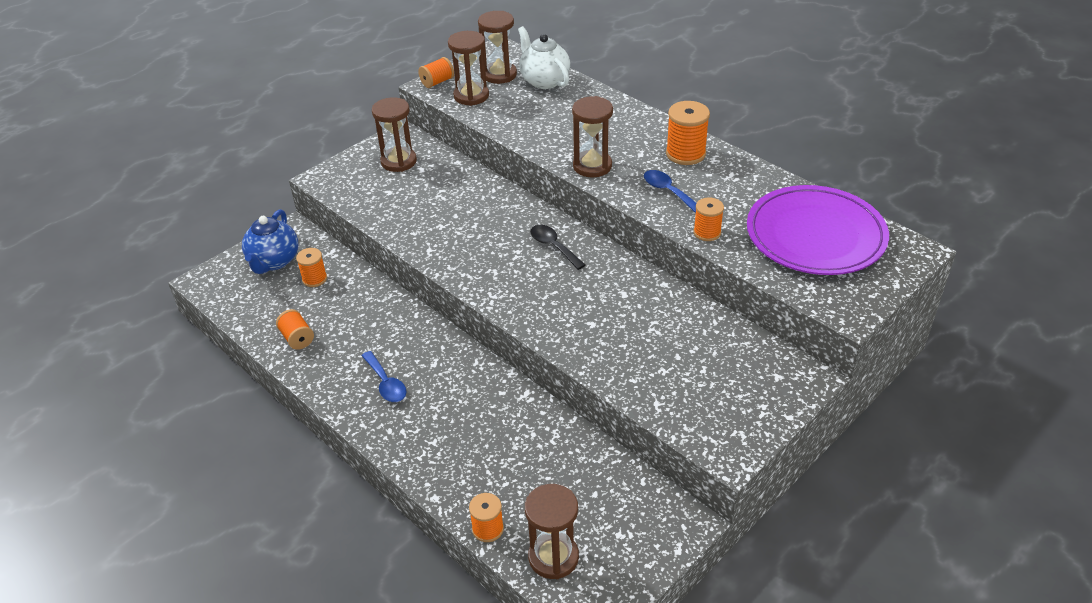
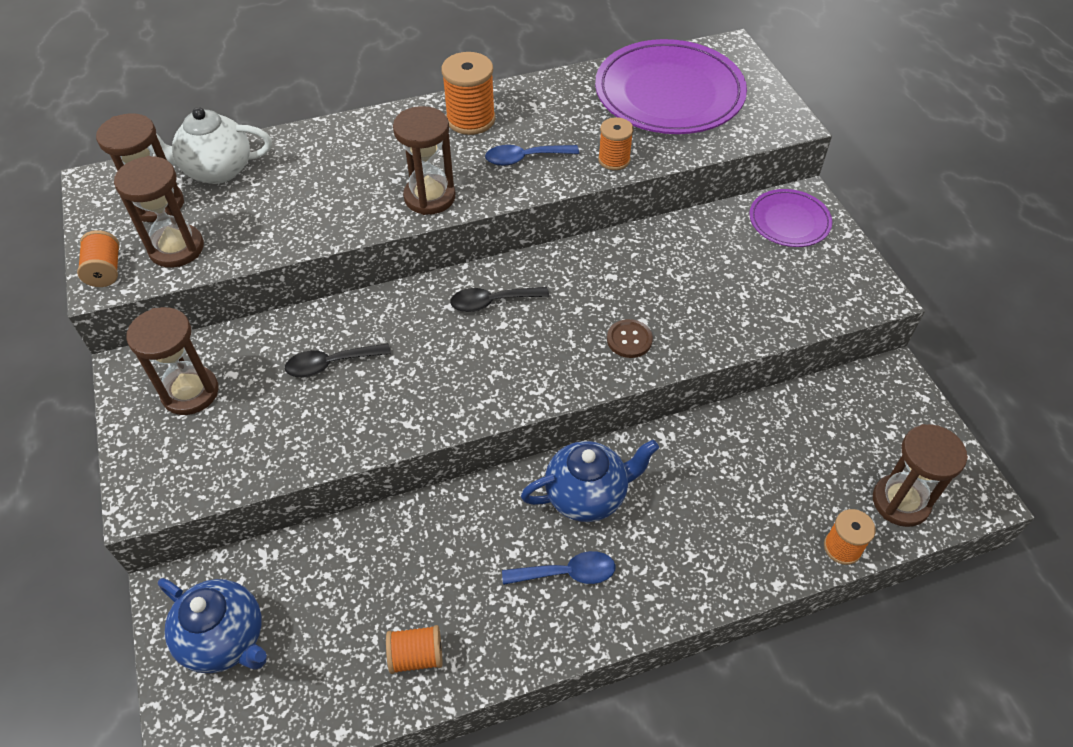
camera: 65 degrees left, 10 degrees up
(314, 279) = (306, 595): orange spool -> none
(451, 372) = (587, 495): none -> blue teapot
(453, 201) = (330, 364): none -> black spoon
(568, 323) = (629, 340): none -> brown button
(771, 374) = (789, 221): none -> purple plate

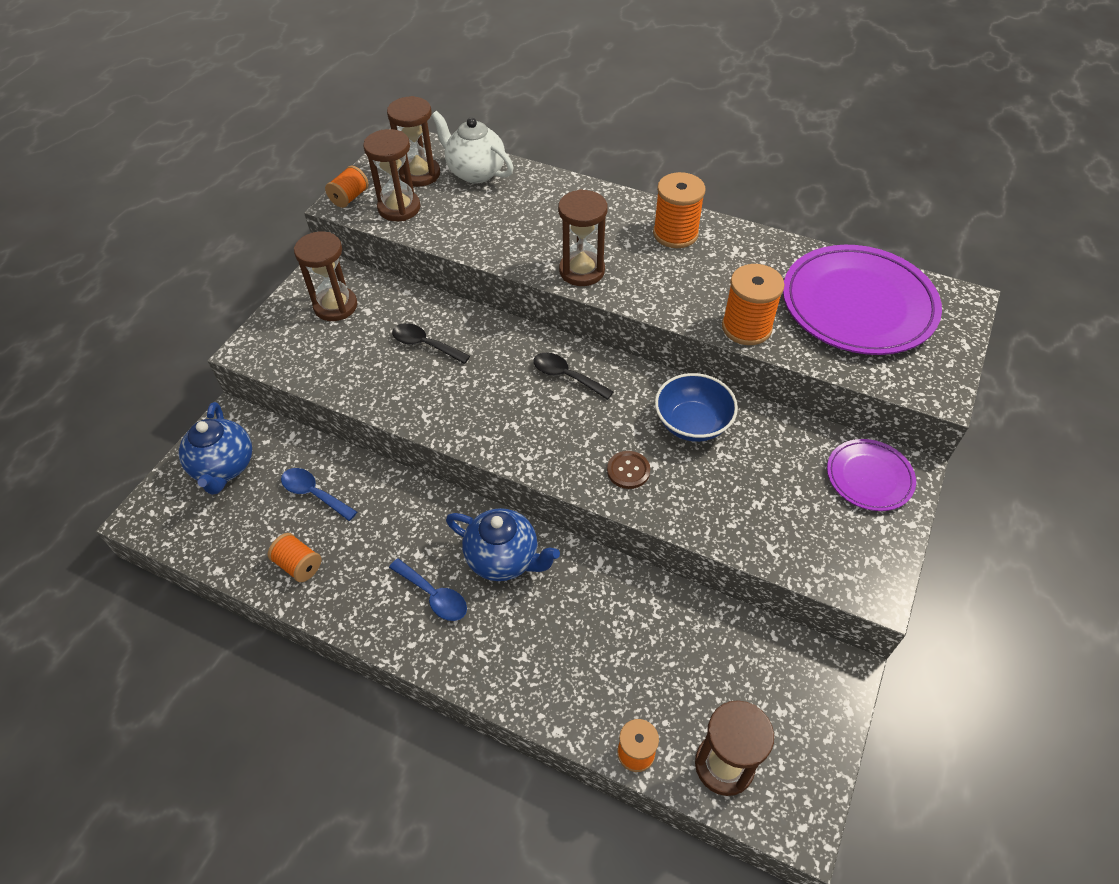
camera: 45 degrees right, 0 degrees up
(524, 158) = (679, 285): blue spoon -> blue spoon (314, 493)
(614, 160) = (746, 327): orange spool -> orange spool, size x1.60
(632, 269) = (692, 423): none -> blue bowl

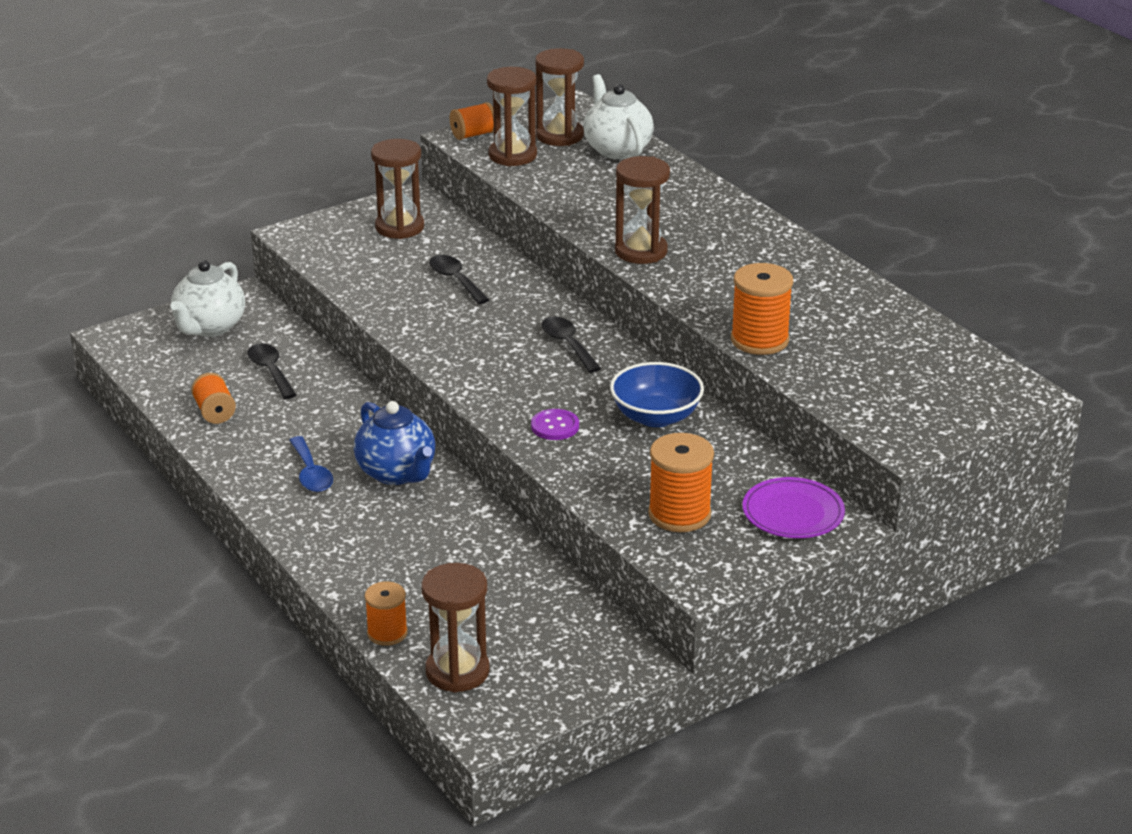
camera: 30 degrees right, 20 degrees down
(224, 467) = (209, 327): blue teapot -> white teapot
(314, 493) = (270, 371): blue spoon -> black spoon
(628, 471) = (555, 426): brown button -> purple button
(675, 234) = (771, 253): orange spool -> orange spool (679, 514)
(858, 305) = (901, 361): purple plate -> none

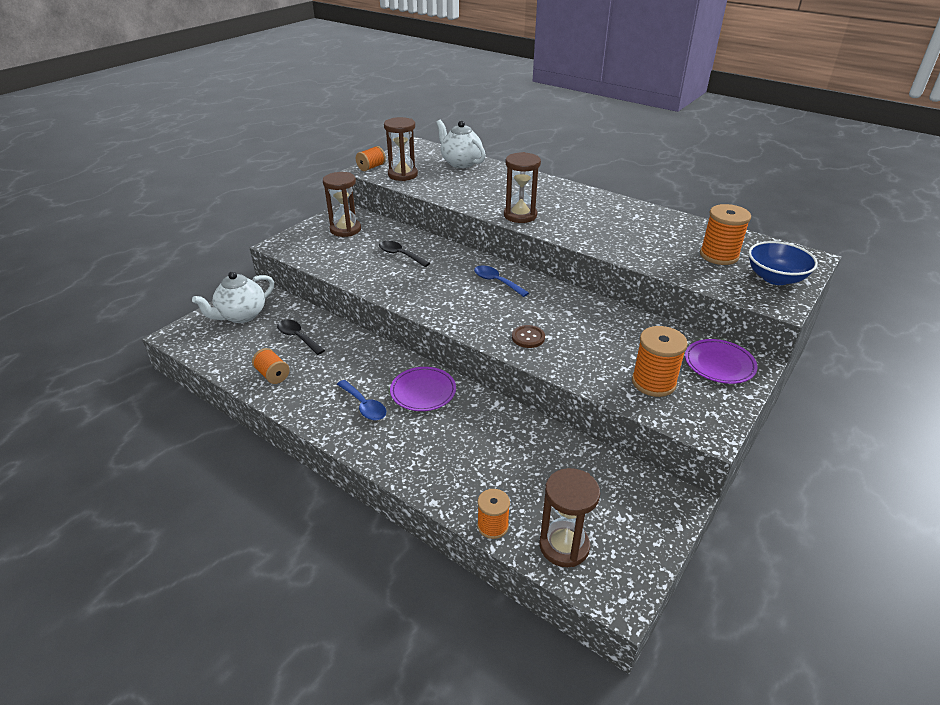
camera: 20 degrees left, 5 degrees up
(209, 327) = (241, 316): white teapot -> white teapot turned 45 degrees clockwise
(397, 473) = (423, 391): blue teapot -> purple plate
(555, 426) = (528, 337): purple button -> brown button
(559, 136) = (422, 161): brown hourglass -> none
(567, 344) = (496, 282): black spoon -> blue spoon
(656, 417) = (584, 317): blue bowl -> blue bowl (775, 278)
(759, 340) = (634, 255): orange spool -> orange spool (719, 255)

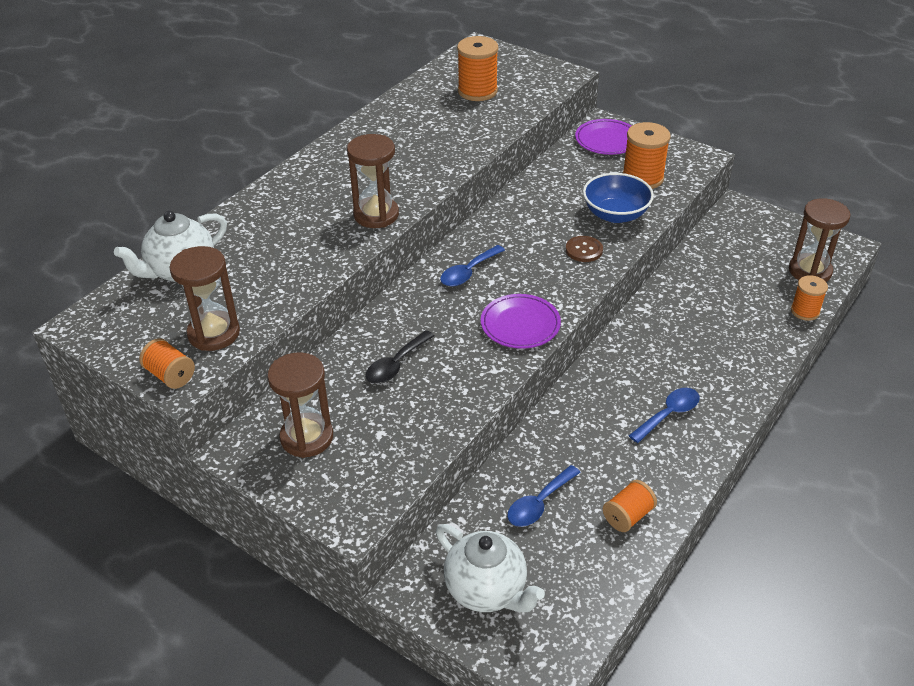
camera: 90 degrees left, 5 degrees up
(298, 337) = (539, 504): black spoon -> blue spoon
(423, 391) = (633, 366): purple plate -> purple plate (520, 324)
(775, 278) = (519, 69): blue bowl -> blue bowl (615, 214)

